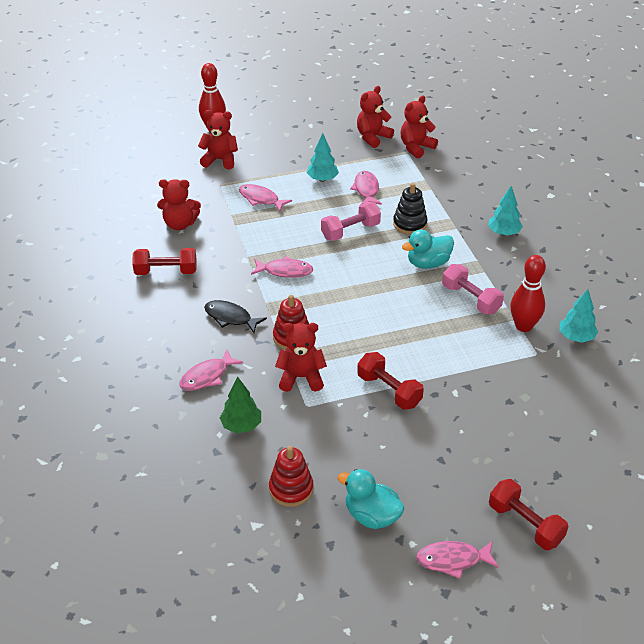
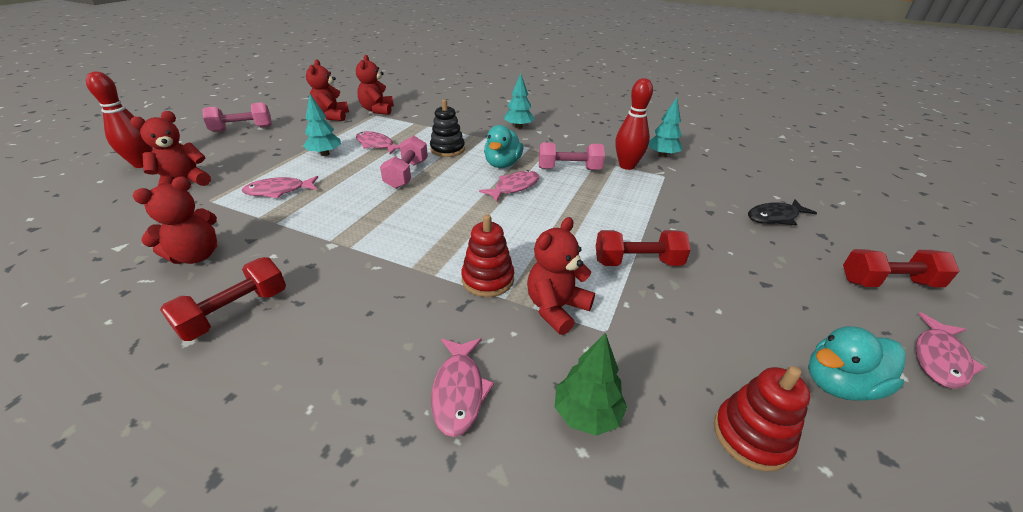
camera: 50 degrees left, 5 degrees down
(230, 317) = (393, 306): black fish -> black fish (775, 217)
(285, 271) = (391, 231): pink fish -> pink fish (514, 187)
(298, 120) = (242, 129): none -> pink dumbbell

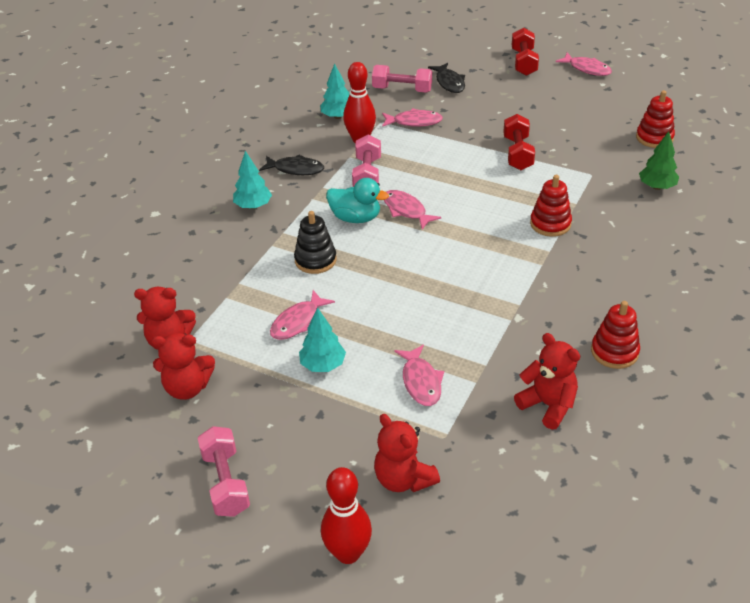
camera: 85 degrees left, 5 degrees up
(235, 312) = (614, 352): red dumbbell -> red stacking toy
(407, 174) = (378, 286): pink dumbbell -> pink dumbbell (402, 89)
(459, 391) = (655, 232): pink fish -> pink fish (414, 122)
(556, 308) = (575, 193): red teddy bear -> none
(571, 140) = (296, 169): none -> black fish
(839, 384) = (613, 104): turquoise duck -> none

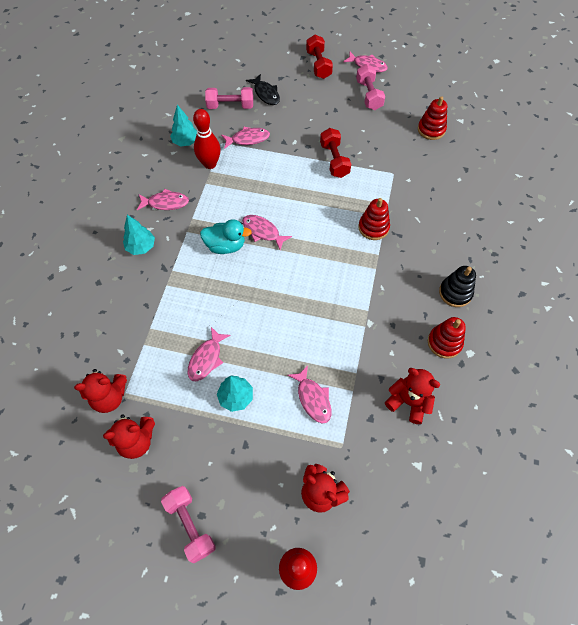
camera: 15 degrees left, 20 degrees up
(296, 169) = (166, 203): black fish -> pink fish
(315, 260) = (204, 294): black stacking toy -> black stacking toy (455, 293)
(367, 175) = (224, 200): pink dumbbell -> pink dumbbell (369, 95)
(657, 187) = (442, 178): green tree -> none

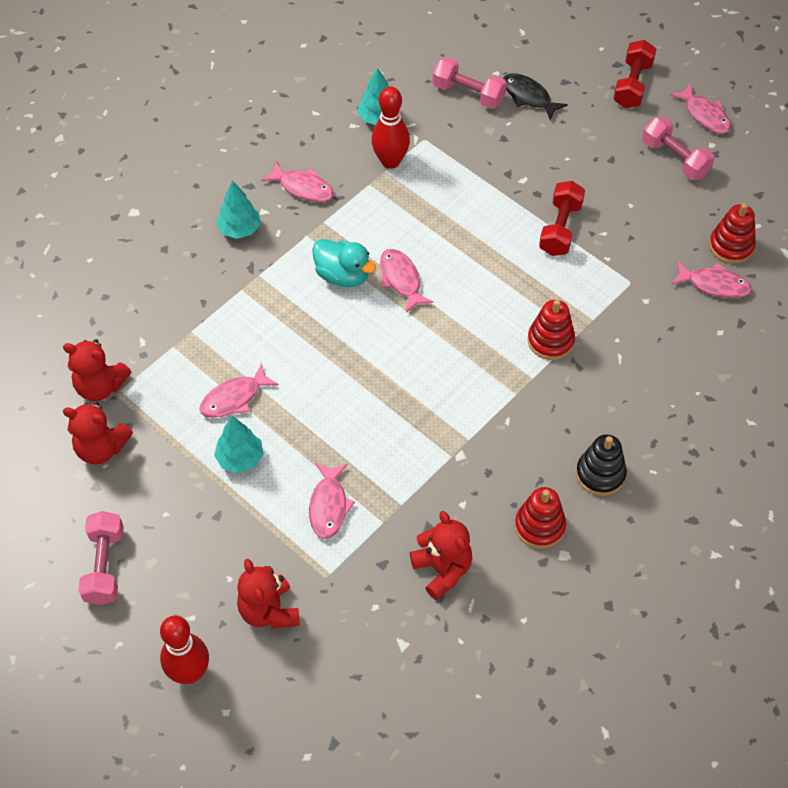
camera: 30 degrees right, 5 degrees down
(248, 139) = (462, 149): pink fish -> pink fish (714, 284)
(266, 94) = (528, 96): black fish -> black fish turned 135 degrees clockwise
(369, 95) = (675, 159): pink dumbbell -> pink dumbbell turned 60 degrees counterclockwise

